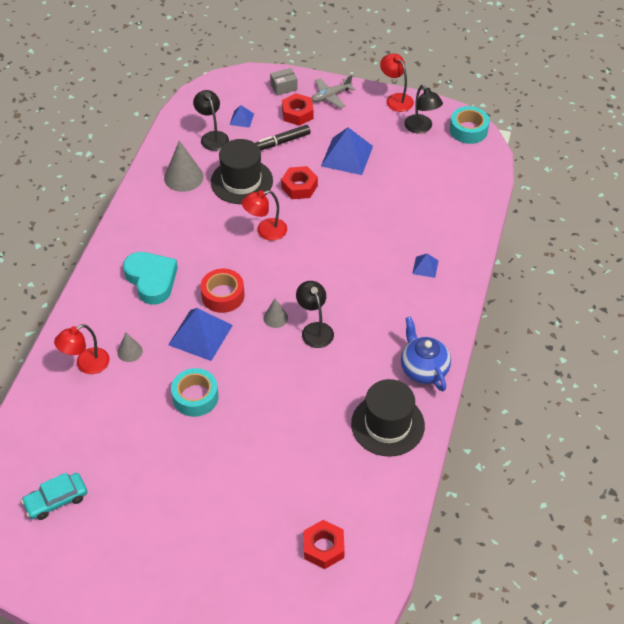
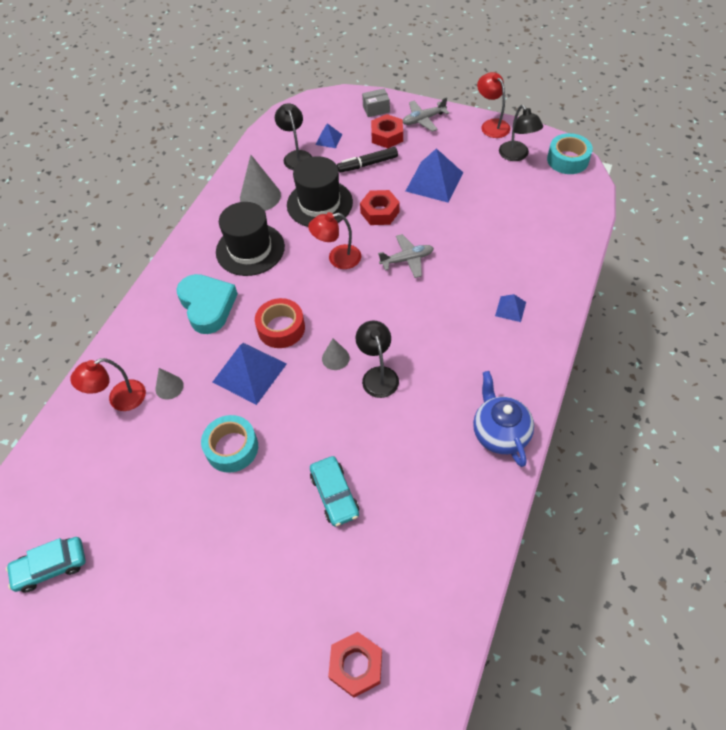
camera: 10 degrees right, 5 degrees up
(289, 426) = (334, 494): none -> turquoise car
(329, 229) = (407, 260): none -> grey plane
(387, 424) = (451, 502): black hat -> black hat (250, 249)

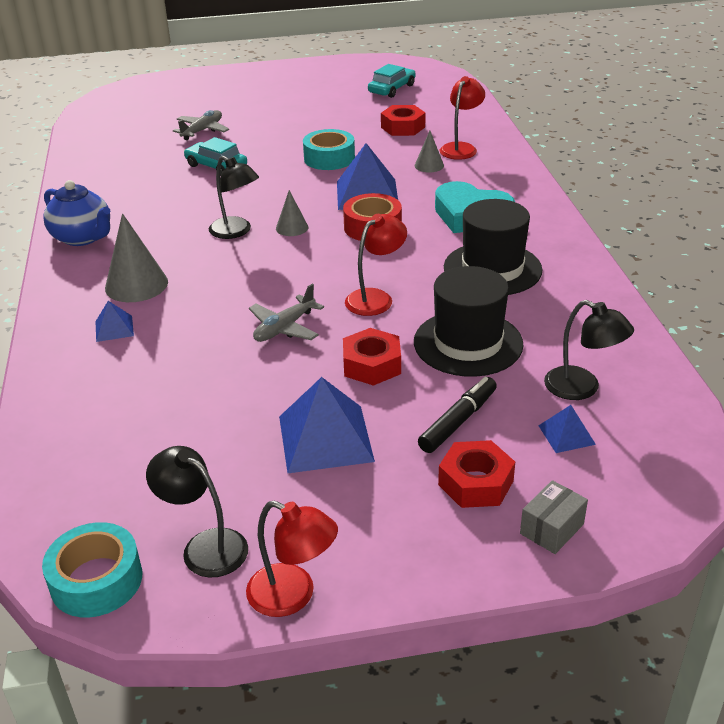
camera: 145 degrees right, 20 degrees down
(260, 196) = (558, 320): grey cone -> grey cone (136, 285)
(356, 666) = (140, 121): red nut -> red nut (403, 127)
(423, 120) = (440, 546): grey plane -> grey plane (202, 130)

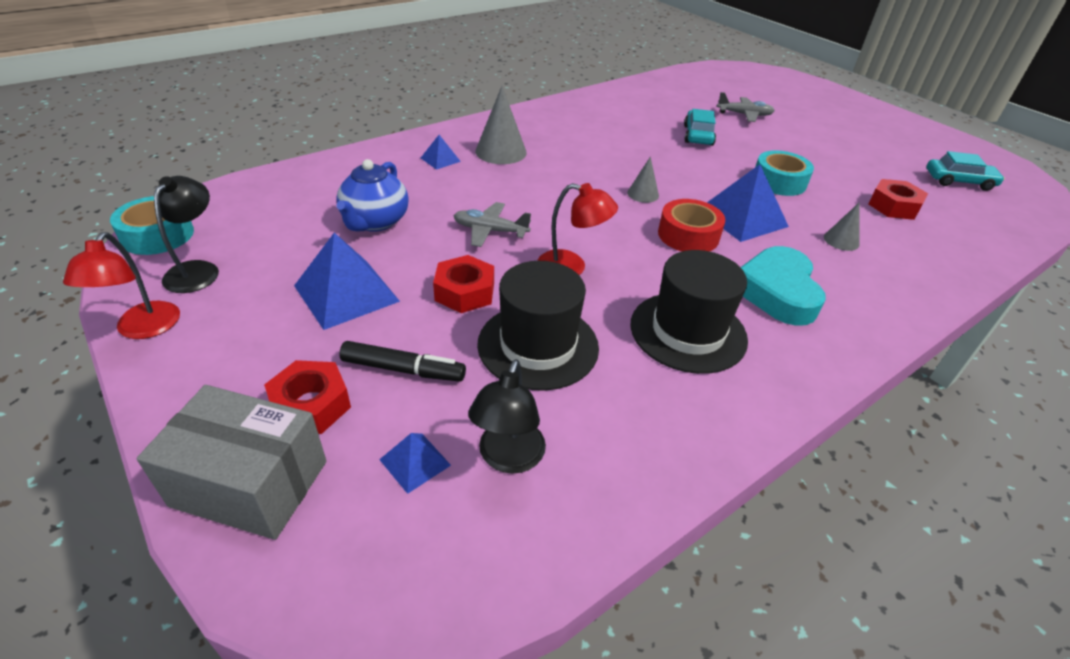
camera: 60 degrees right, 5 degrees up
(83, 237) = (543, 116): blue teapot -> blue teapot (375, 222)
(236, 232) = (610, 170): black lamp -> none
(461, 148) = (905, 253): red lamp -> none
(552, 529) = (250, 483): grey box -> grey box, size x1.99

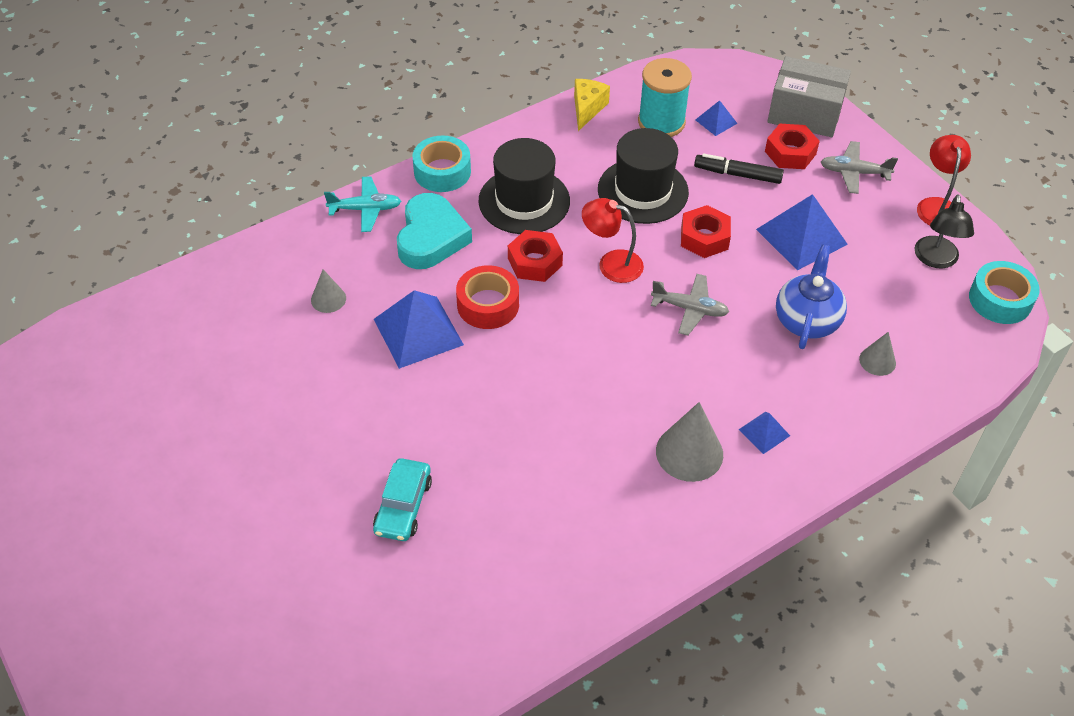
camera: 175 degrees left, 10 degrees up
(508, 458) = (661, 122): black lamp -> turquoise spool
(635, 483) = (587, 109): none -> yellow cheese
(643, 194) = (519, 369): grey cone -> grey cone (877, 361)
(744, 115) = (299, 575): grey plane -> grey plane (854, 172)
(779, 182) = (340, 396): turquoise tape -> turquoise tape (442, 171)
(871, 321) = (365, 209): none -> turquoise plane
(893, 206) = (226, 353): red nut -> red nut (535, 262)
(959, 181) = (95, 403): turquoise car -> none

